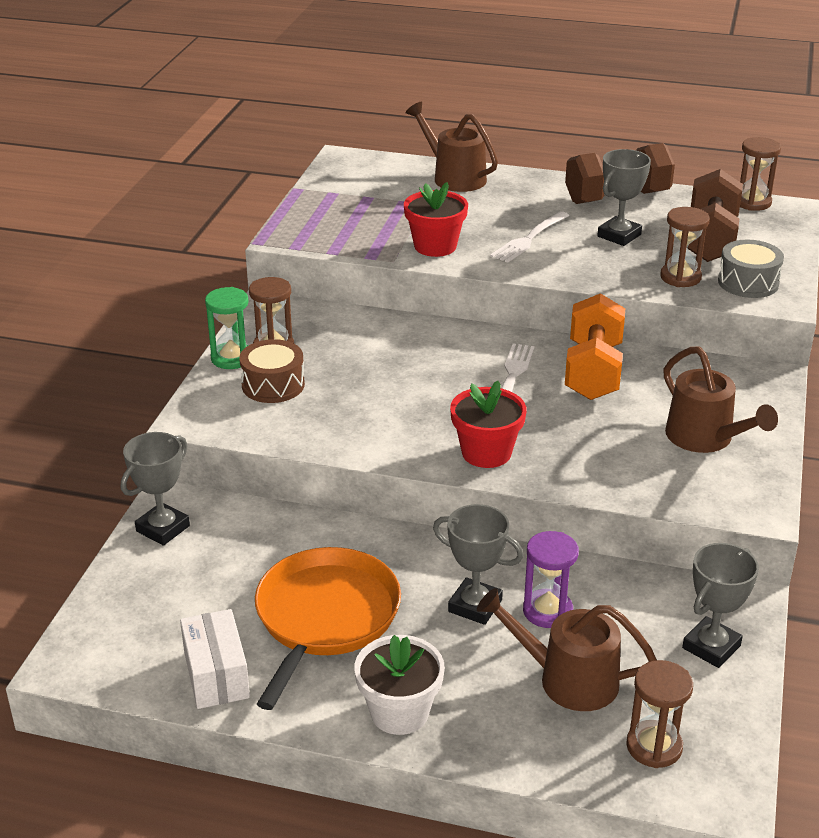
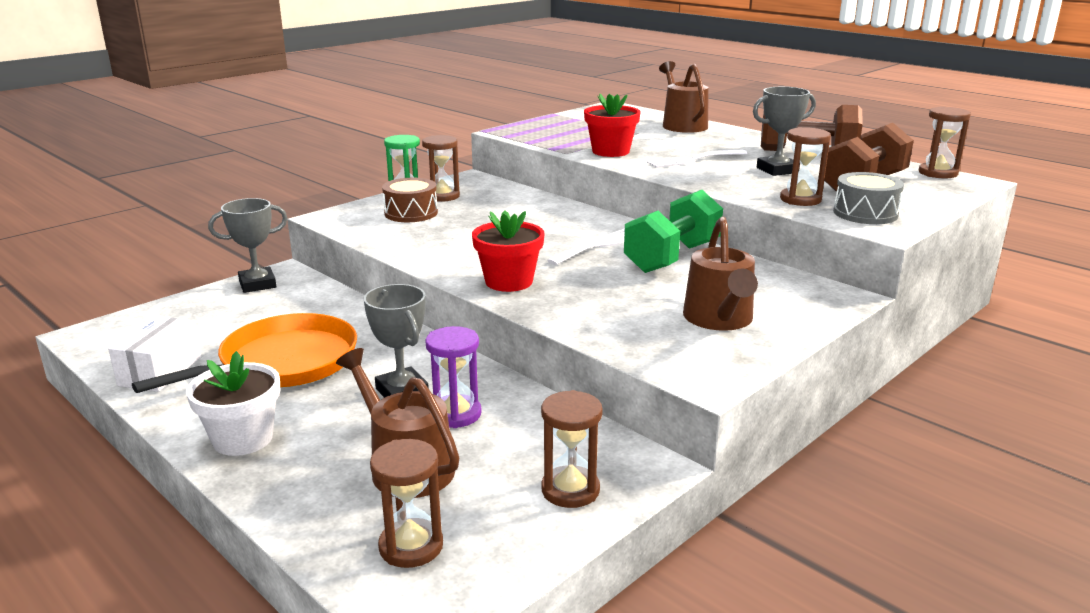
camera: 30 degrees right, 10 degrees down
(593, 371) = (672, 257): orange dumbbell -> green dumbbell
(711, 647) = (570, 490): grey trophy -> brown hourglass

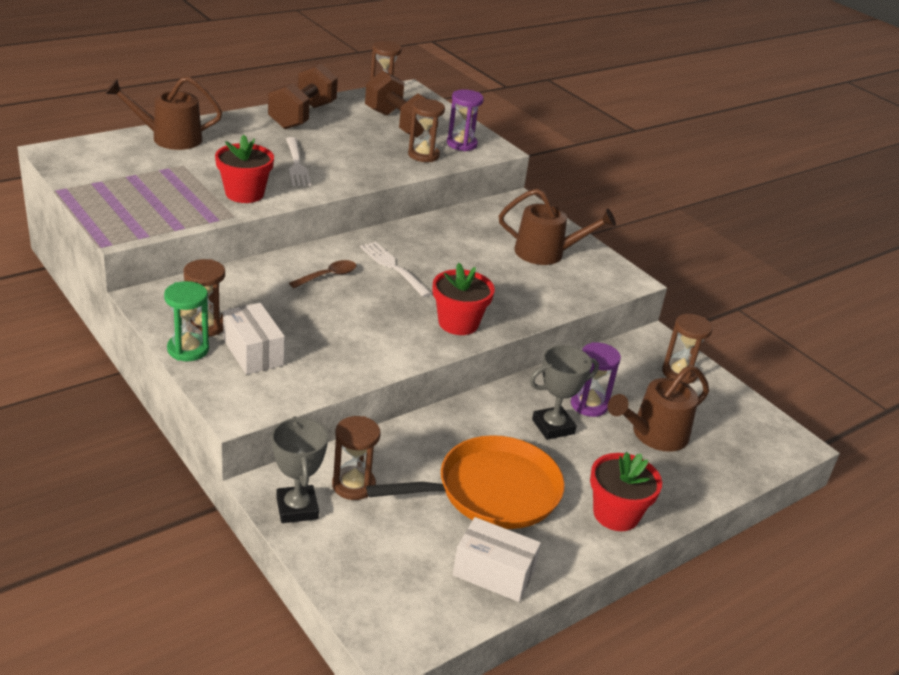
camera: 85 degrees left, 10 degrees up
(243, 439) = (616, 514): white flower pot -> red flower pot
(282, 363) = (492, 491): orange pan -> orange pan turned 105 degrees clockwise
(411, 213) = (253, 352): brown drum -> white box
(411, 546) = (736, 441): brown hourglass -> brown hourglass (353, 485)
(555, 224) = (328, 276): none -> brown spoon
(672, 257) = (431, 242): green dumbbell -> none
(777, 170) = (346, 141): grey trophy -> none
(865, 213) = (461, 144): grey drum -> purple hourglass

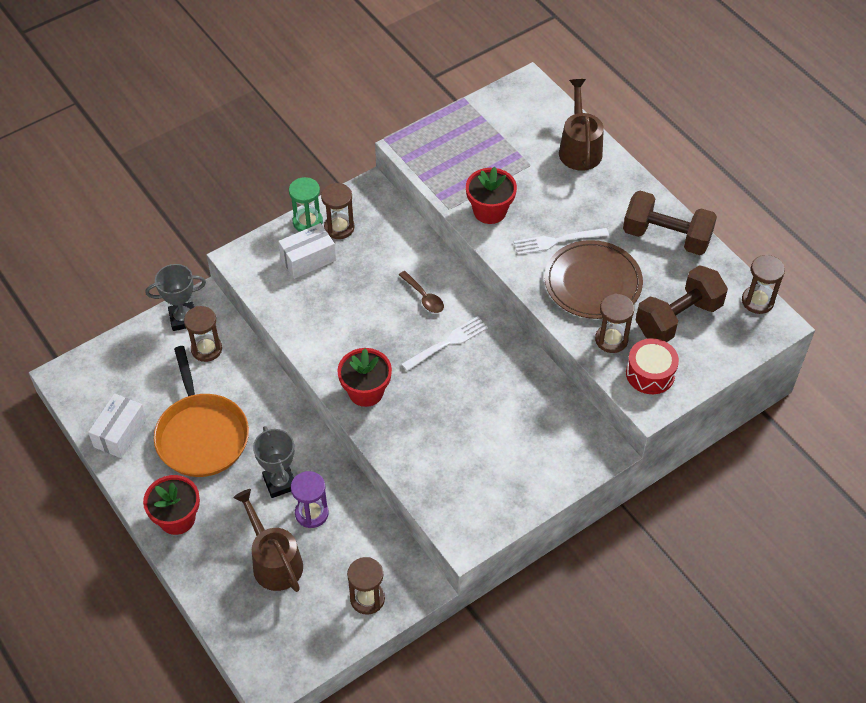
camera: 95 degrees right, 20 degrees up
(353, 154) = (593, 282): none -> brown plate
(461, 144) = (650, 373): purple hourglass -> red drum
(546, 253) = (501, 469): brown watering can -> none

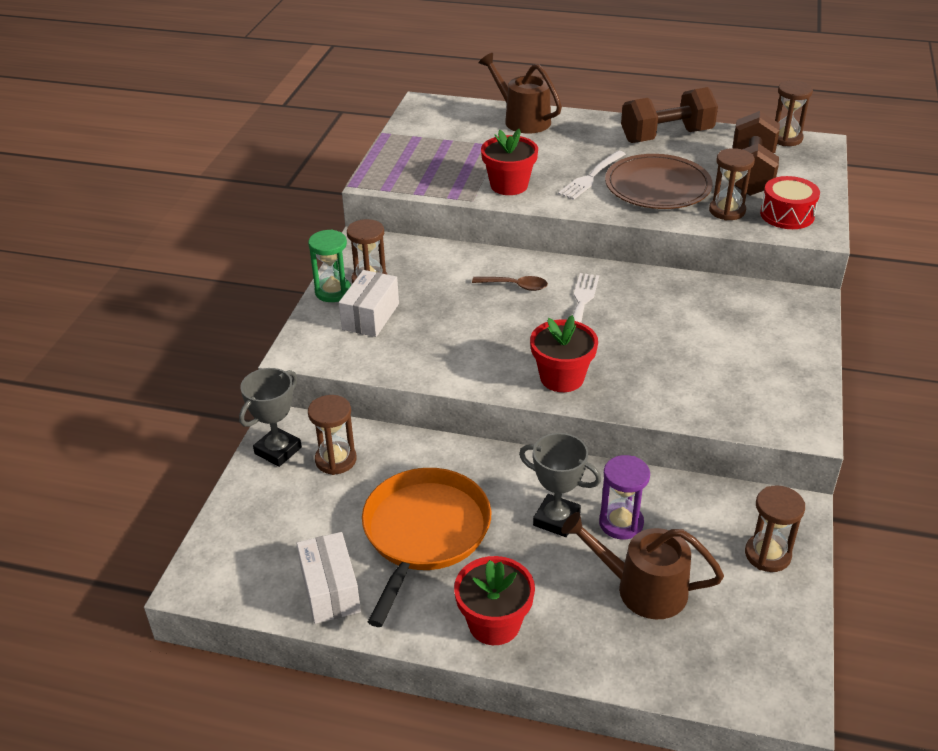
camera: 40 degrees left, 15 degrees down
(201, 435) = (424, 533): orange pan -> orange pan turned 105 degrees counterclockwise

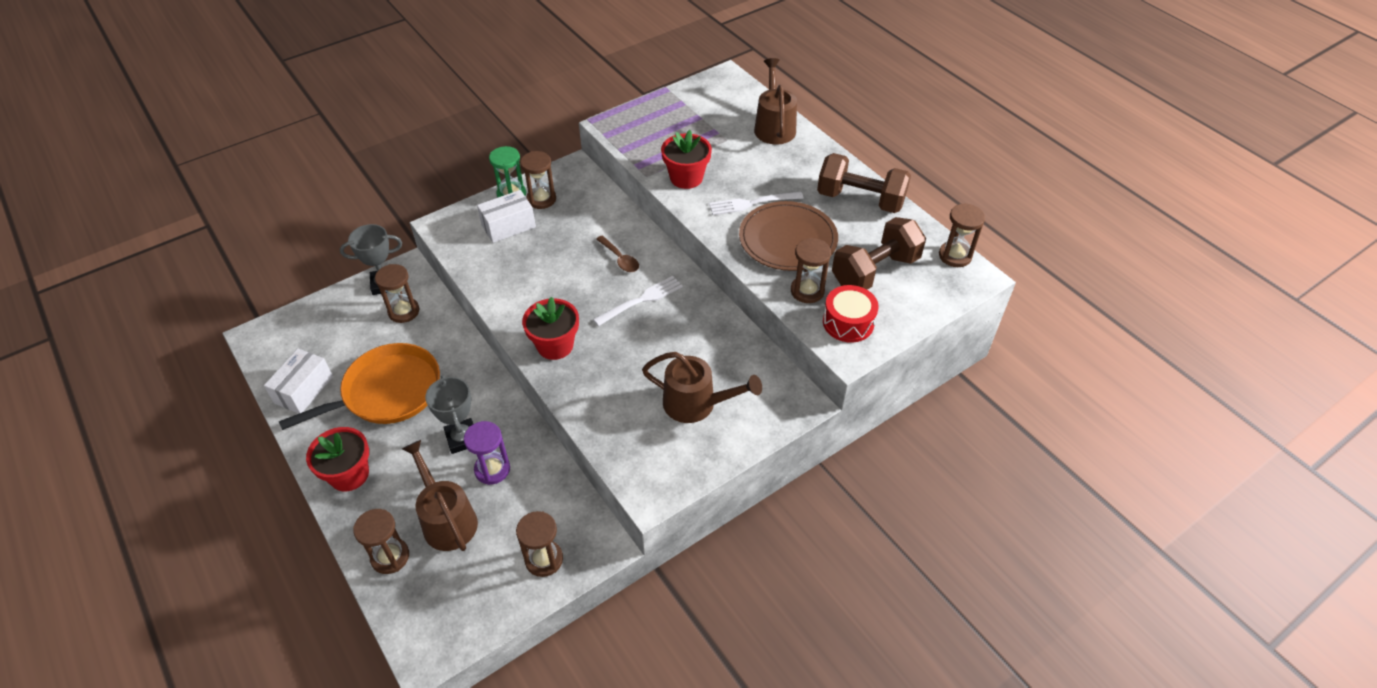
camera: 40 degrees right, 10 degrees up
(639, 655) = (390, 557): none -> brown hourglass
(739, 347) = (696, 404): none -> brown watering can

